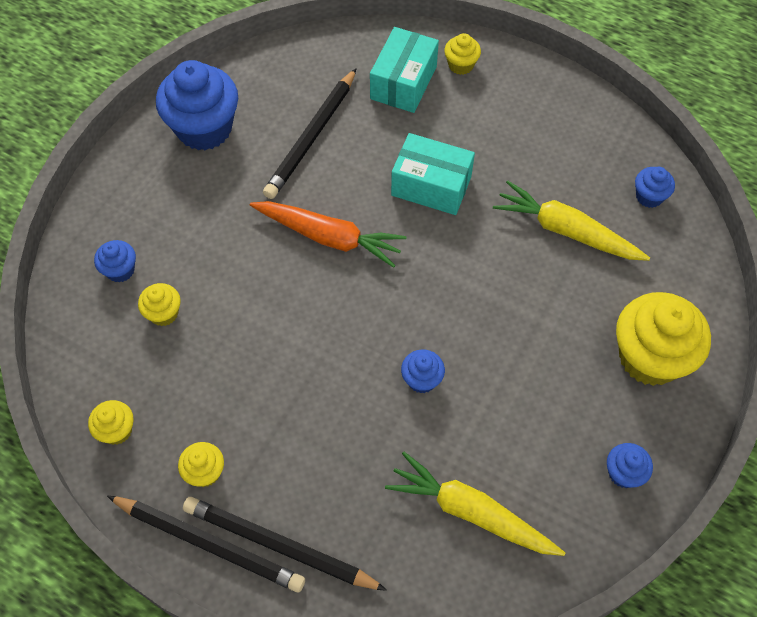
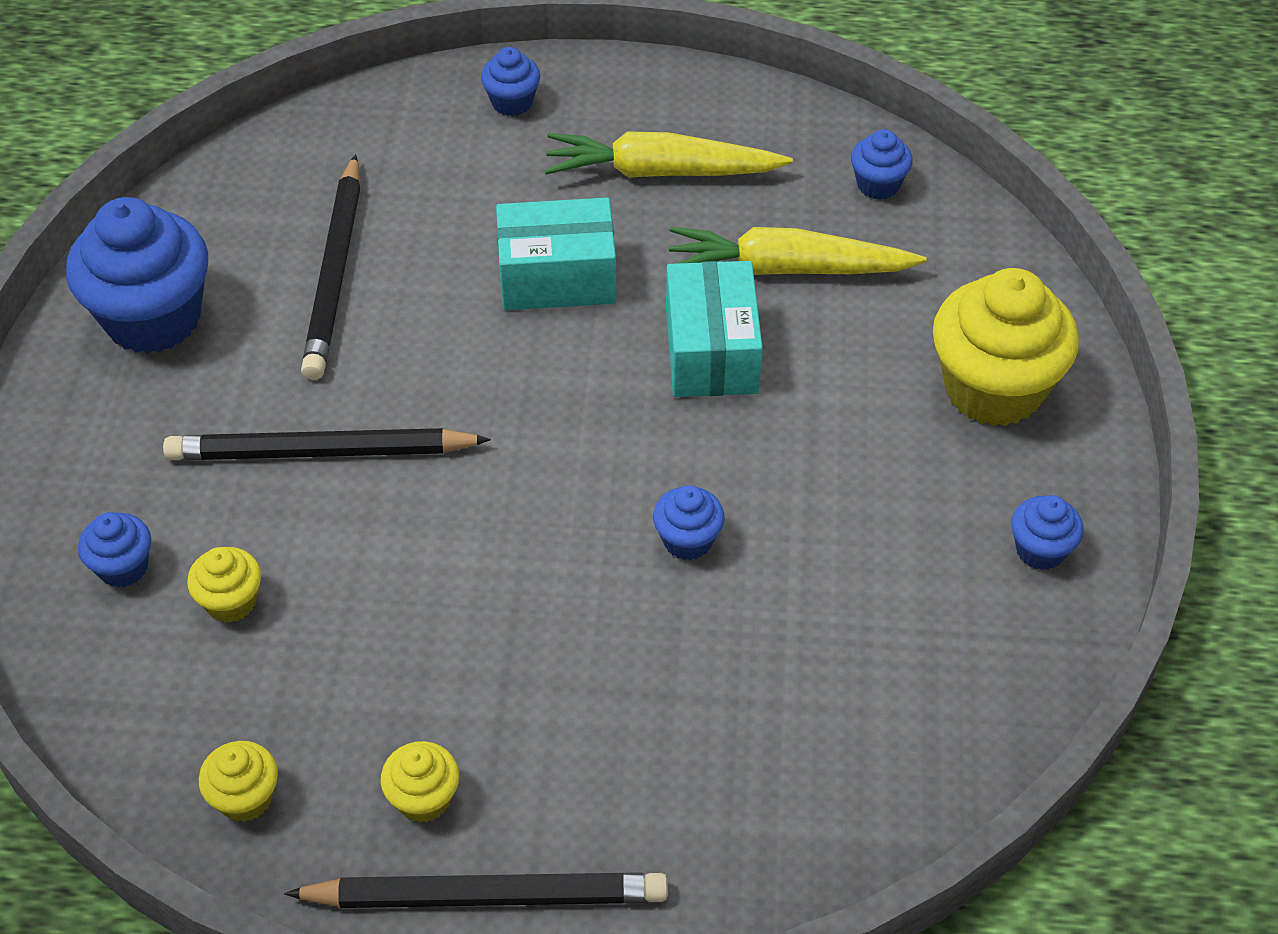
camera: 25 degrees left, 10 degrees down
(279, 545) = (597, 852): black pencil -> black pencil (320, 452)
(329, 237) = (439, 400): orange carrot -> none
(403, 83) = (438, 153): turquoise box -> turquoise box (711, 351)
(461, 65) = (512, 102): yellow cupcake -> blue cupcake
(471, 512) = (857, 687): yellow carrot -> yellow carrot (661, 172)

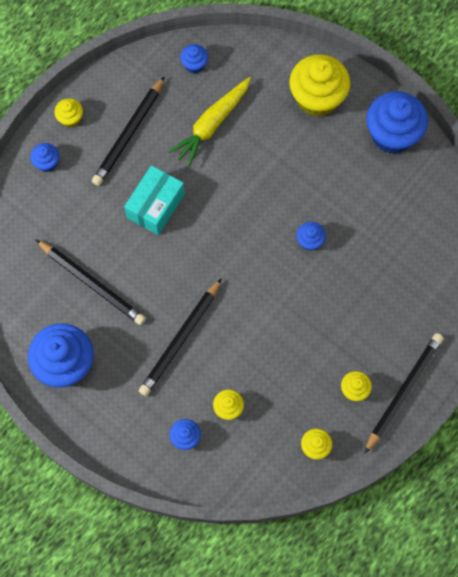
camera: 55 degrees left, 20 degrees up
(619, 88) = (70, 119): none -> yellow cupcake
(661, 172) = (129, 134): yellow carrot -> black pencil
(711, 351) = (232, 177): turquoise box -> none
(1040, 550) = (392, 135): blue cupcake -> blue cupcake, size x2.11

